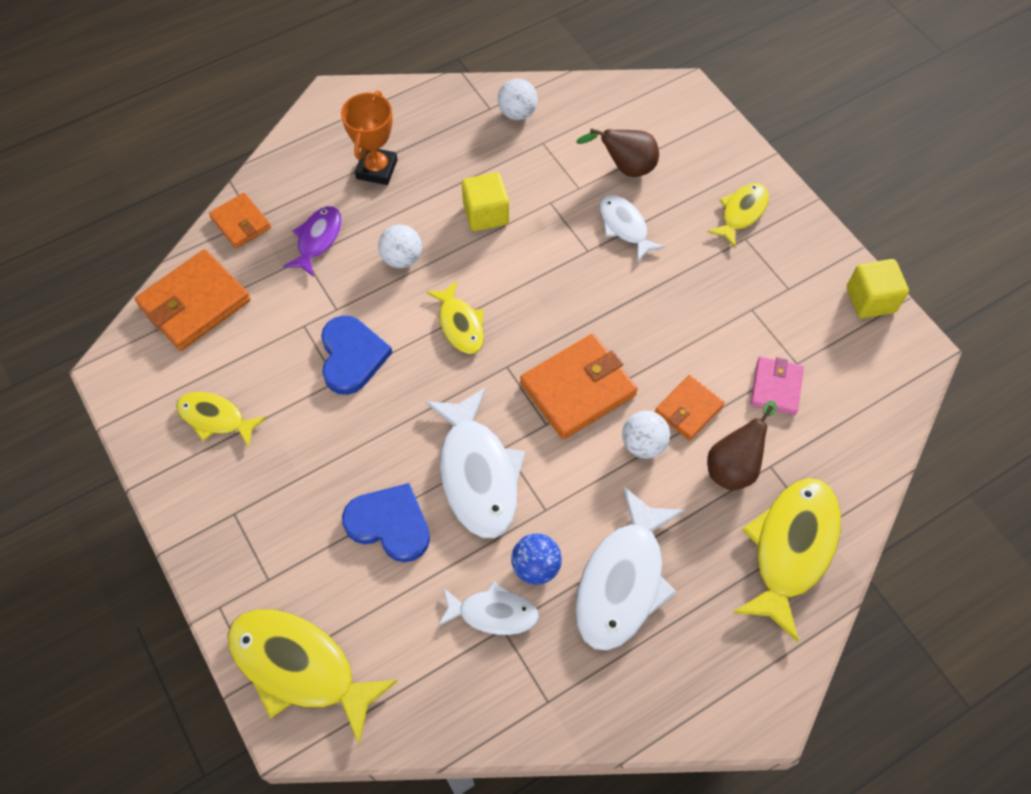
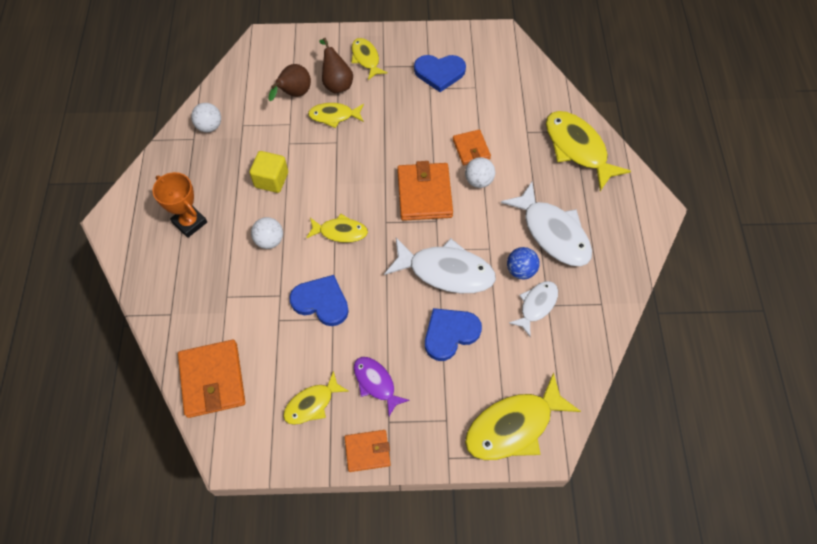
camera: 60 degrees left, 0 degrees up
(241, 223) = (168, 323): orange wallet -> orange wallet (367, 451)
(318, 239) = (218, 282): purple fish -> purple fish (376, 383)
(624, 226) = (334, 116): white fish -> yellow fish
(734, 466) = (517, 147): brown pear -> brown pear (336, 83)
(776, 387) = (483, 104): pink wallet -> none
(786, 308) = (439, 73): none -> blue heart
(870, 300) = (460, 36): yellow cube -> none

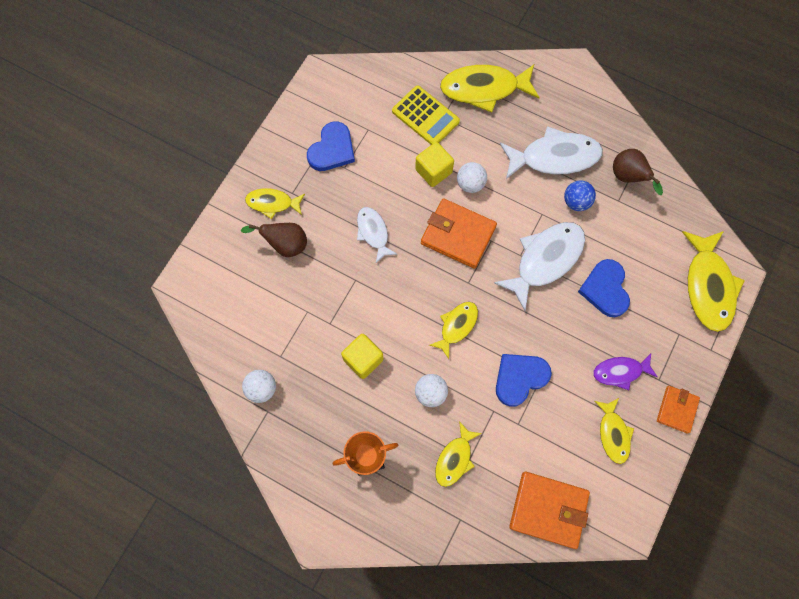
camera: 60 degrees left, 10 degrees up
(294, 94) = (273, 290): brown pear -> brown pear (628, 178)
(334, 116) = (323, 267): yellow fish -> yellow fish (455, 459)
(471, 149) = (433, 171): orange wallet -> yellow cube
(518, 119) = (425, 116): none -> yellow calculator
(536, 305) = (614, 209): white fish -> white fish (373, 232)

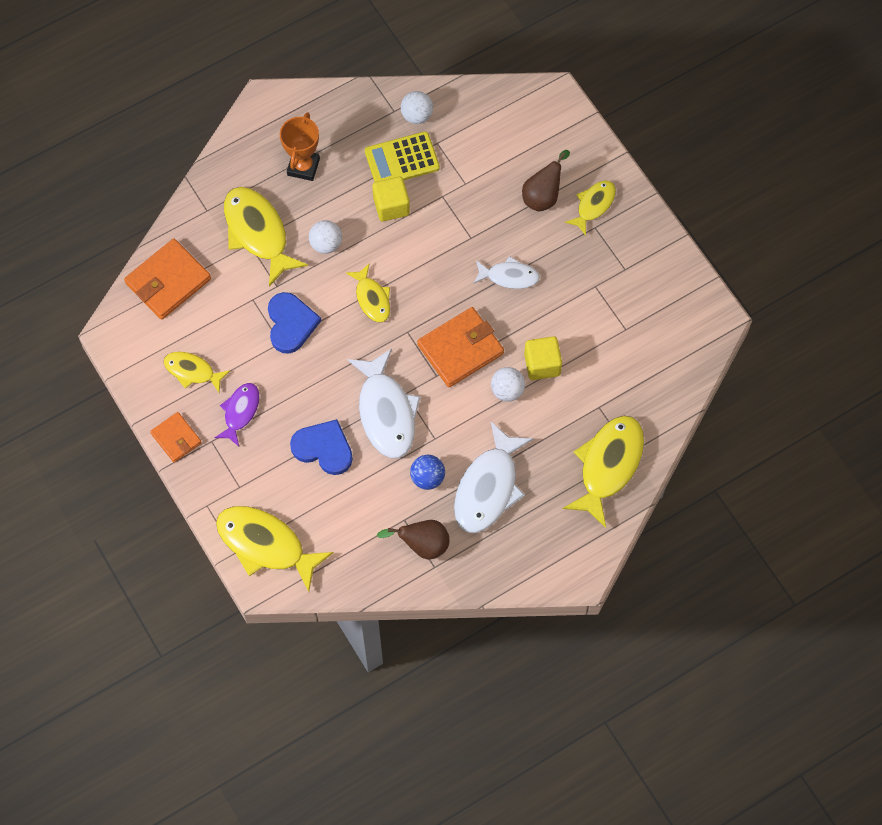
camera: 120 degrees right, 5 degrees down
(332, 149) = (622, 285): blue heart -> none
(425, 116) = (609, 390): yellow calculator -> yellow calculator (402, 160)
(455, 459) = (258, 233): yellow fish -> yellow fish, size x1.74

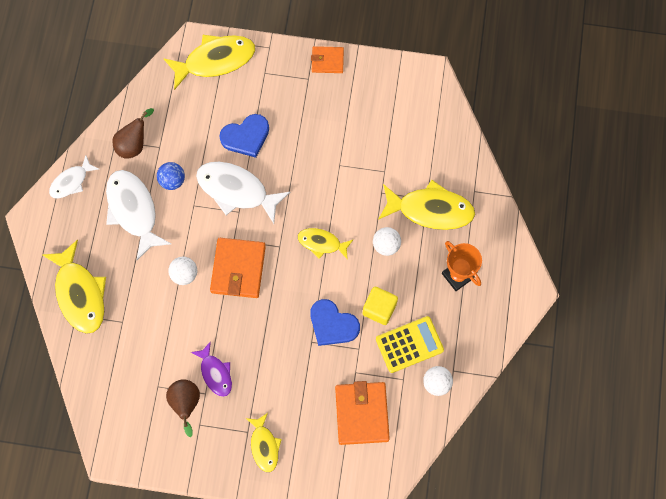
camera: 130 degrees right, 5 degrees up
(168, 281) = (440, 131): orange wallet -> orange wallet (361, 413)
(192, 371) = (364, 101): yellow fish -> none
(240, 412) = (313, 108): purple fish -> purple fish (215, 373)
(291, 324) = (347, 181): blue heart -> blue heart (332, 324)
(402, 160) = (409, 344): yellow calculator -> yellow calculator turned 45 degrees clockwise
(509, 276) = (261, 343): white fish -> white fish (71, 182)
(542, 364) = (182, 311): yellow cube -> none
(543, 196) = (301, 417): brown pear -> brown pear (186, 404)

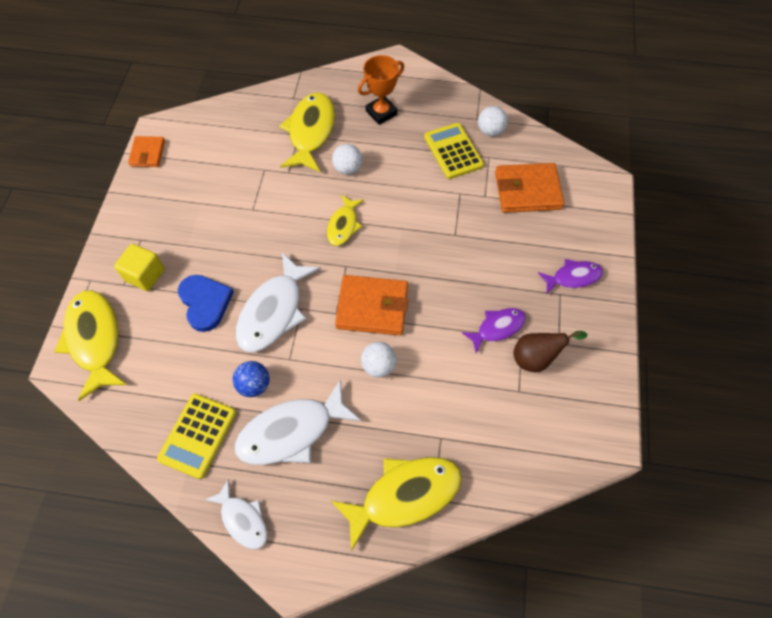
camera: 90 degrees left, 10 degrees down
(134, 144) = (198, 435): brown pear -> yellow calculator
(264, 446) = (573, 277): yellow fish -> purple fish
(327, 61) = (121, 220): orange wallet -> orange wallet (147, 153)
(332, 324) = (435, 215): blue heart -> none
(379, 309) = (417, 175): yellow cube -> yellow cube (145, 275)

